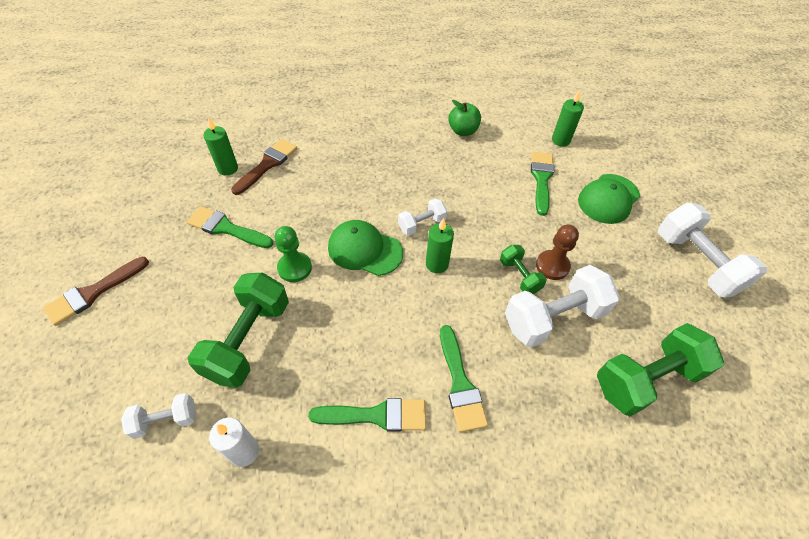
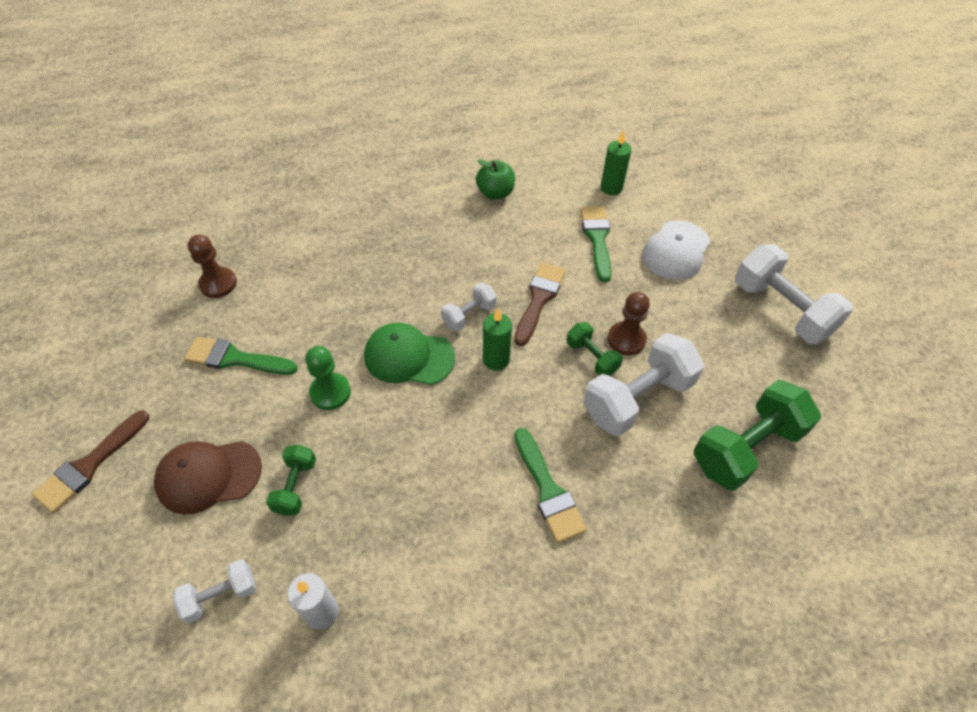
camera: 10 degrees left, 0 degrees up
(182, 318) = (208, 476): none -> brown cap
(228, 168) = (218, 284): green candle -> brown pawn
(248, 340) = (295, 486): green dumbbell -> green dumbbell, size x0.52
(267, 165) = (267, 271): brown brush -> brown brush (539, 299)
(376, 415) = (462, 543): green brush -> none
(608, 199) = (676, 250): green cap -> white cap

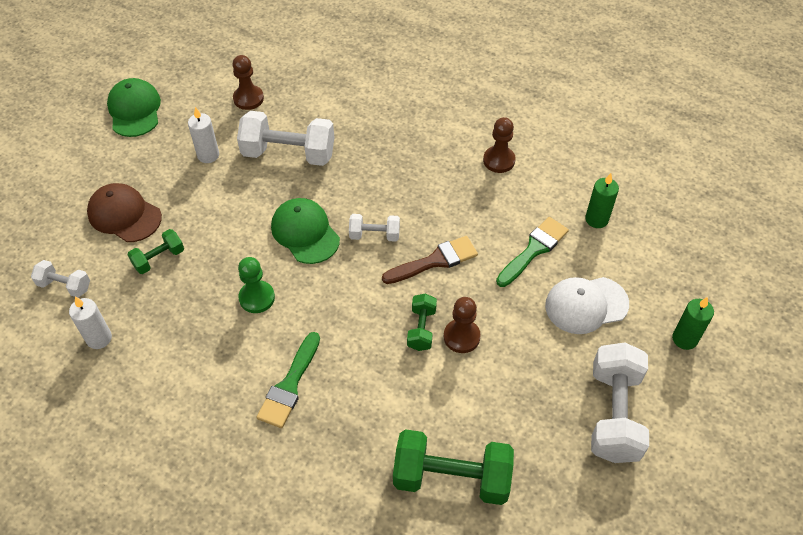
camera: 45 degrees right, 0 degrees up
(90, 465) = (78, 161): brown brush -> none
(102, 372) = (134, 110): none -> green cap
(235, 358) = (208, 155): green brush -> white candle
(330, 392) = (236, 218): green pawn -> green pawn (257, 298)
(495, 193) = (499, 160): green apple -> brown pawn
(496, 359) = (356, 278): green candle -> green candle (684, 339)
(637, 398) = (418, 381): white dumbbell -> white dumbbell (288, 153)

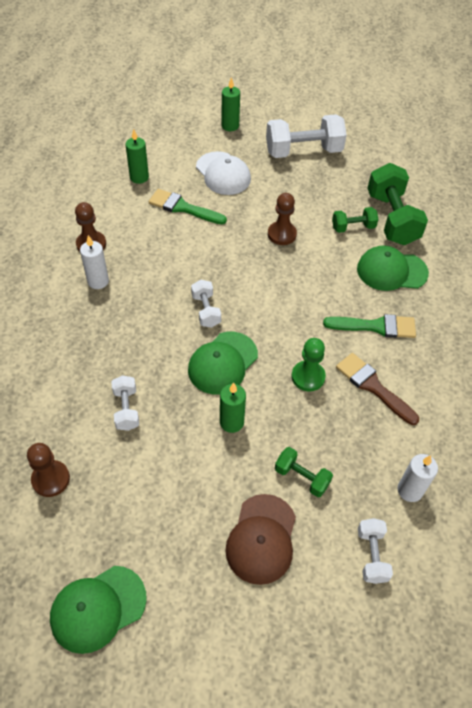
camera: 110 degrees left, 0 degrees up
(208, 155) = (150, 487): white candle -> white candle (98, 281)
(238, 223) = (231, 422): none -> green candle
(288, 153) = (126, 409): white dumbbell -> white dumbbell, size x0.52
(362, 437) = (391, 271): none -> green cap
(421, 329) = (286, 258): green dumbbell -> green dumbbell (353, 227)
(435, 261) = (218, 264): brown brush -> brown brush (373, 386)

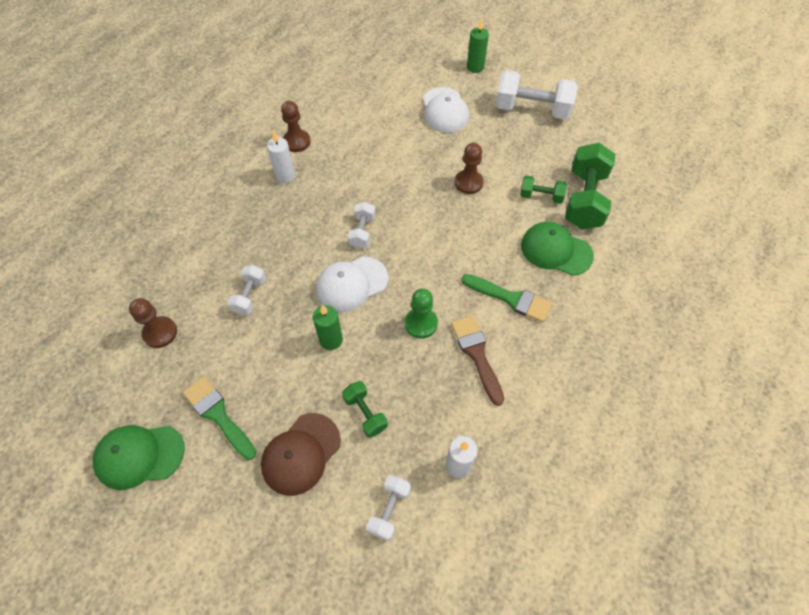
camera: 25 degrees right, 5 degrees up
(139, 177) = (368, 93): green candle -> none
(183, 208) = (392, 132): green brush -> green brush (218, 415)
(222, 363) = (351, 284): green cap -> white cap

